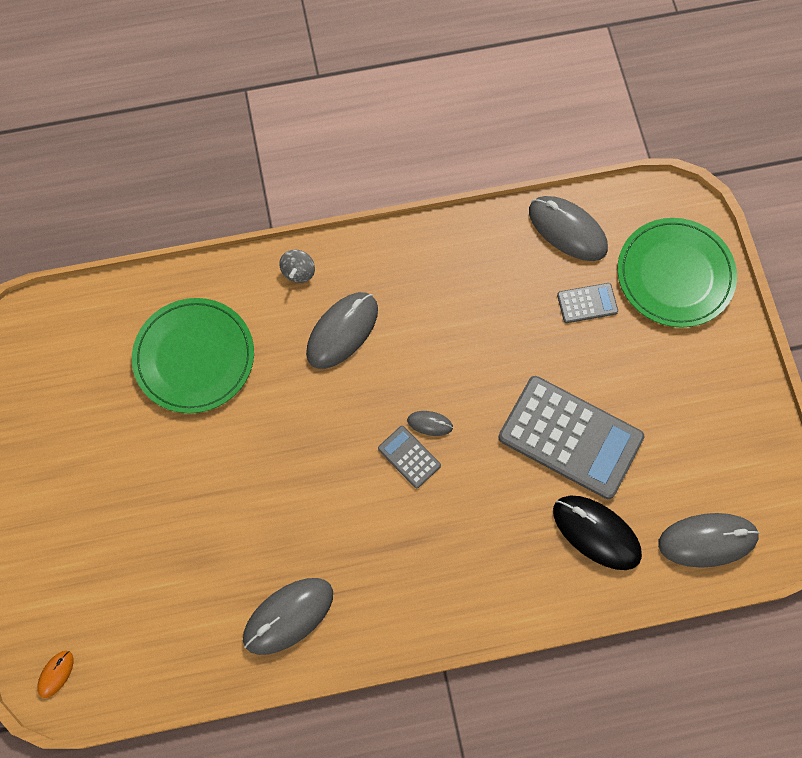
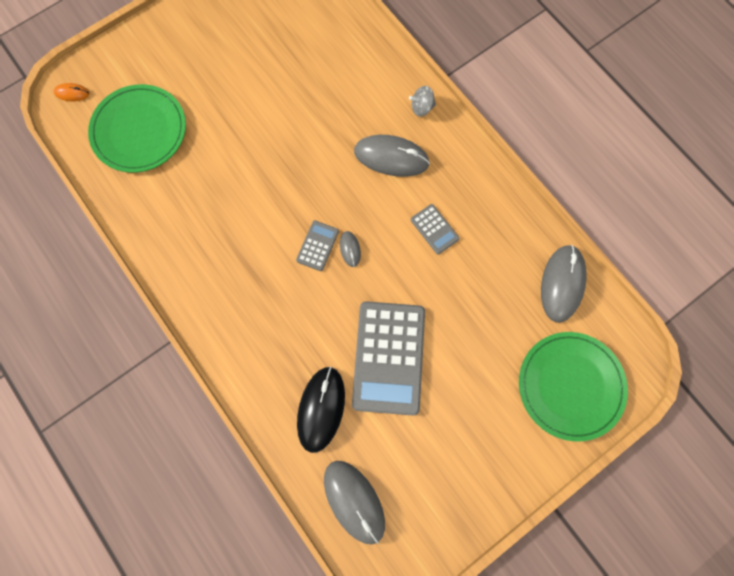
camera: 65 degrees right, 5 degrees up
(194, 357) = (323, 71): green plate -> green plate (139, 130)
(288, 616) = (166, 216): grey mouse -> none
(587, 303) = (507, 325): grey calculator -> grey calculator (434, 229)

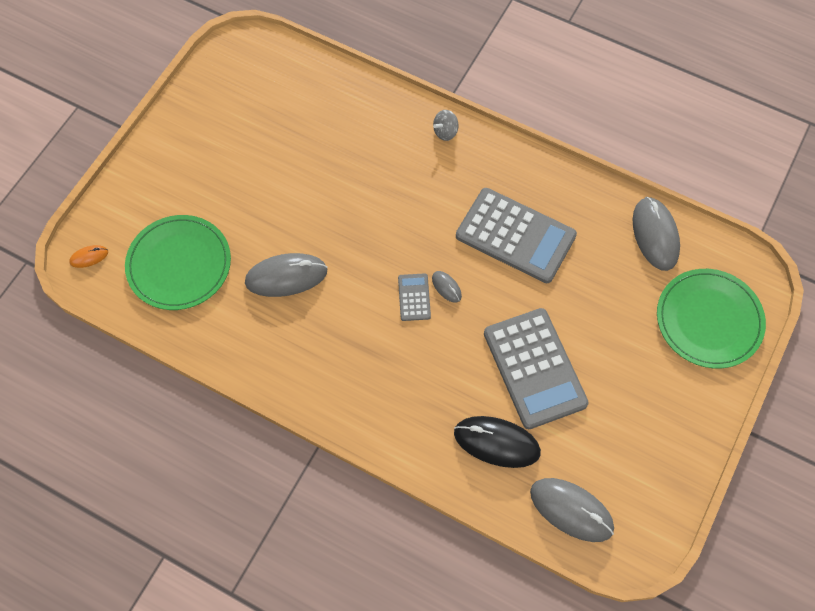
camera: 25 degrees left, 10 degrees down
(321, 409) = (496, 442): black mouse -> black mouse turned 60 degrees counterclockwise
(391, 157) = (441, 188): grey mouse -> grey mouse (286, 277)
(434, 229) = (515, 236): grey calculator -> grey calculator, size x2.22

